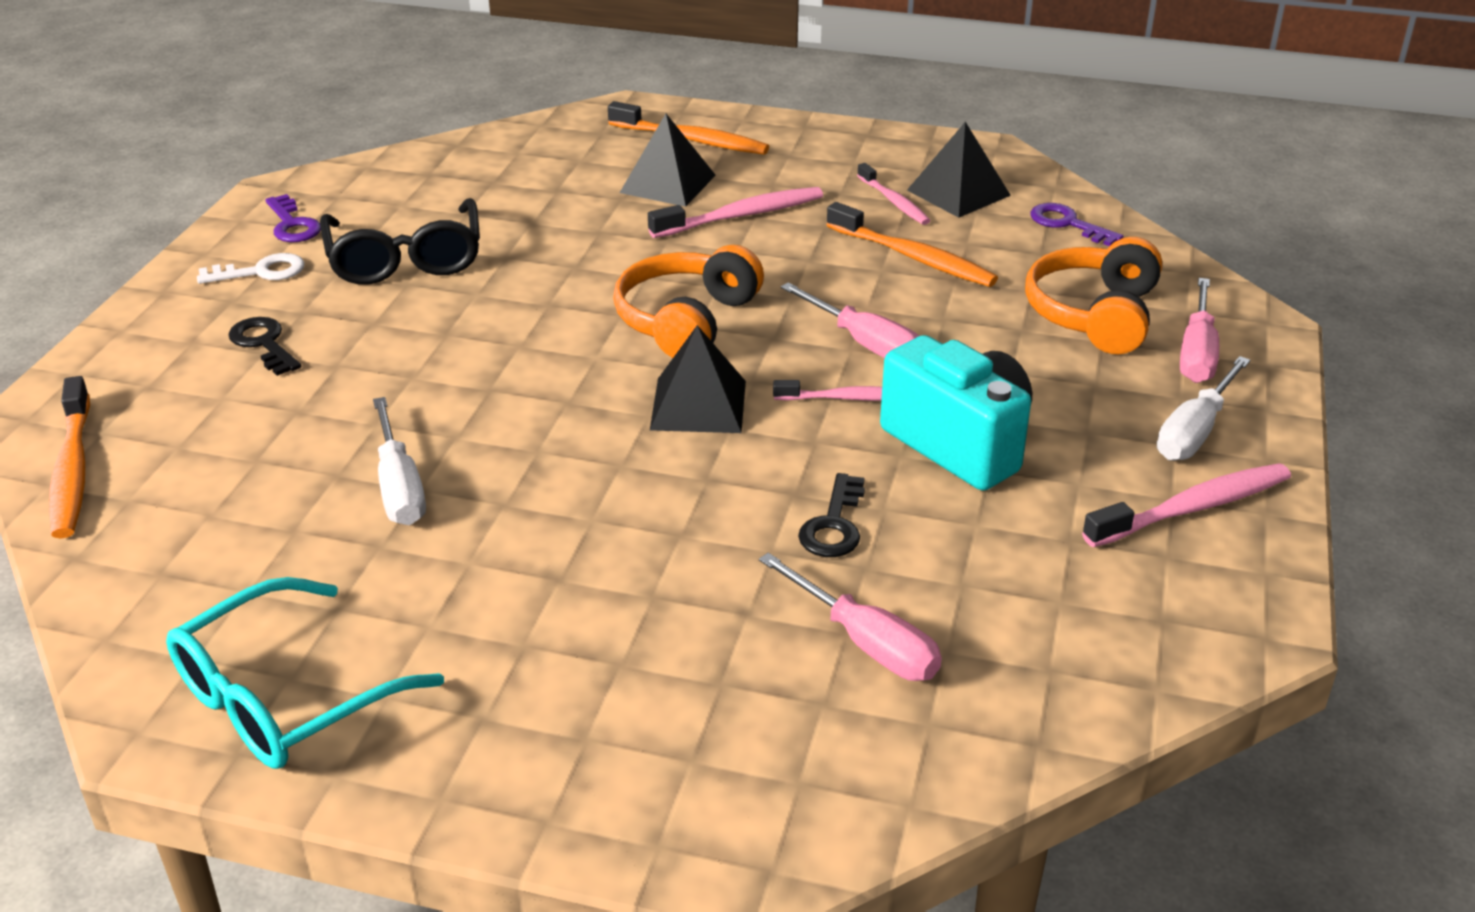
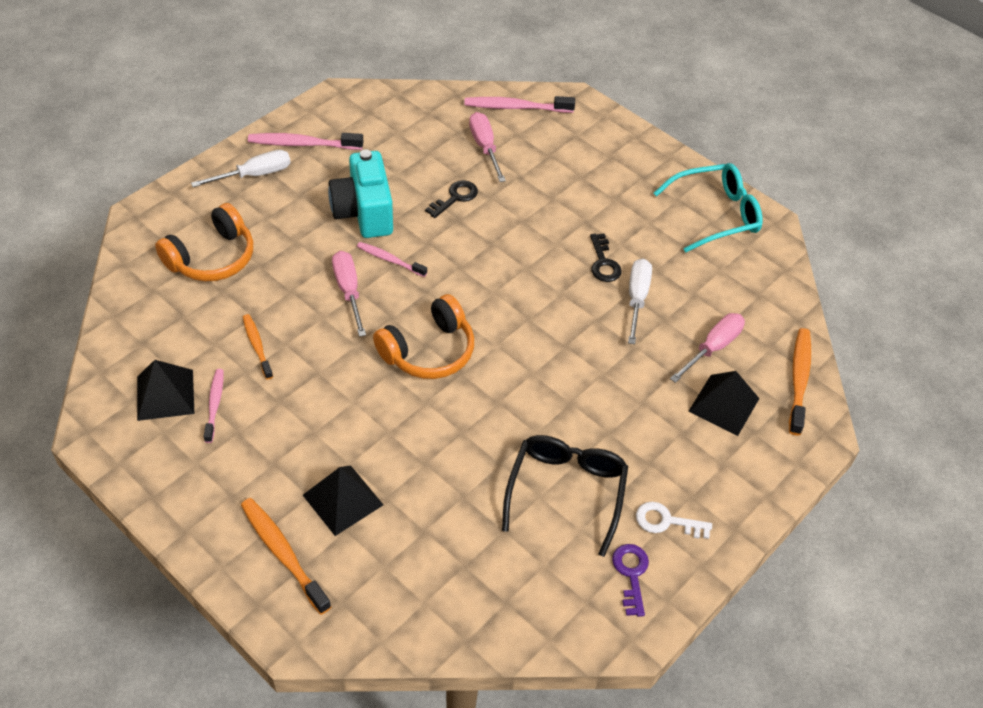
camera: 155 degrees left, 15 degrees up
(264, 344) = (680, 441): black key -> black key (603, 262)
(698, 405) = (465, 287): black pyramid -> black pyramid (724, 404)
(740, 216) = (323, 436): pink toothbrush -> pink toothbrush (516, 107)
(912, 257) = (257, 346): orange toothbrush -> orange toothbrush, size x0.64
(1068, 224) = (137, 332): purple key -> none
(1197, 353) = (195, 213): pink screwdriver -> pink screwdriver (713, 348)

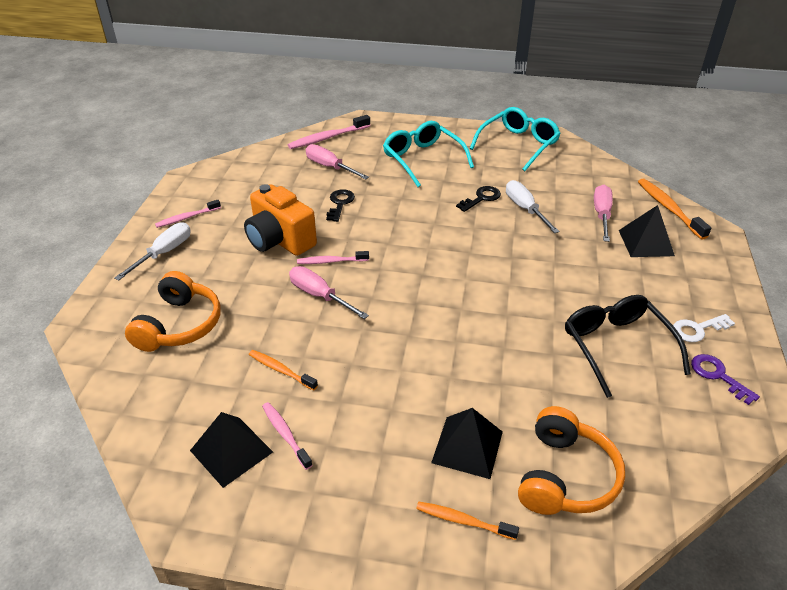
camera: 30 degrees left, 10 degrees down
(283, 554) = (464, 521): orange toothbrush -> orange toothbrush, size x0.64
(303, 144) = (187, 217): pink toothbrush -> pink toothbrush, size x0.64
(364, 212) = (280, 240): turquoise camera -> orange camera
(429, 351) = (422, 306): orange headphones -> orange headphones (565, 476)
(589, 183) = (422, 159): none -> turquoise glasses
(603, 262) = (481, 198): black key -> black key turned 90 degrees counterclockwise

